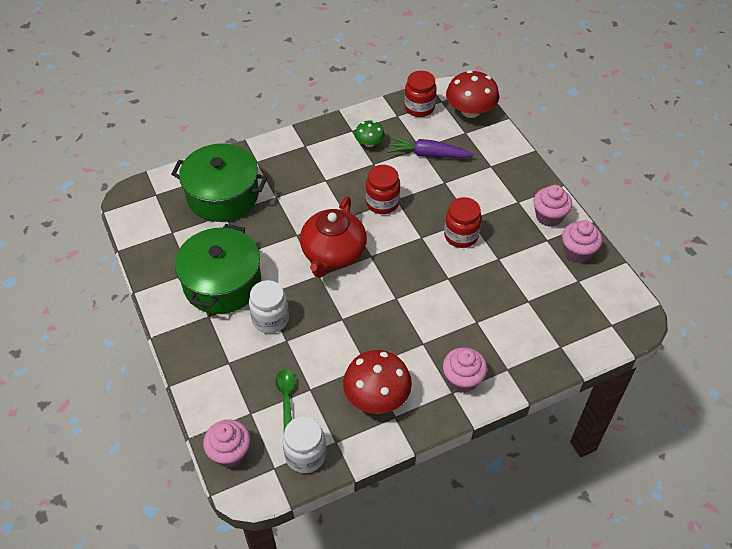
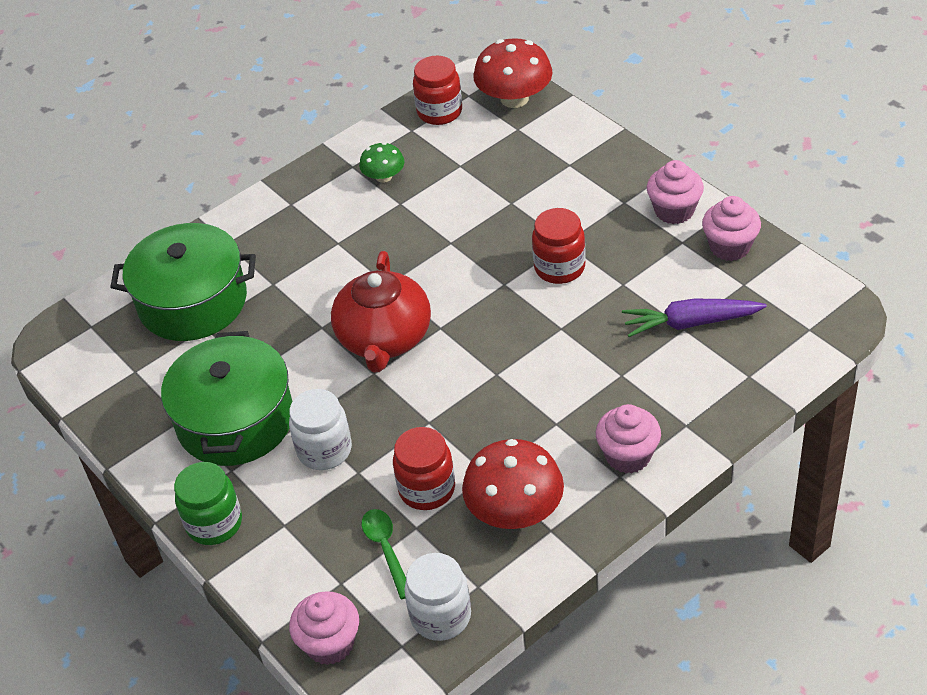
camera: 10 degrees left, 5 degrees down
(186, 349) = (214, 523): none -> green jar
(382, 203) = (431, 253): red jar -> red jar (427, 489)
(428, 154) = (474, 171): purple carrot -> purple carrot (690, 323)

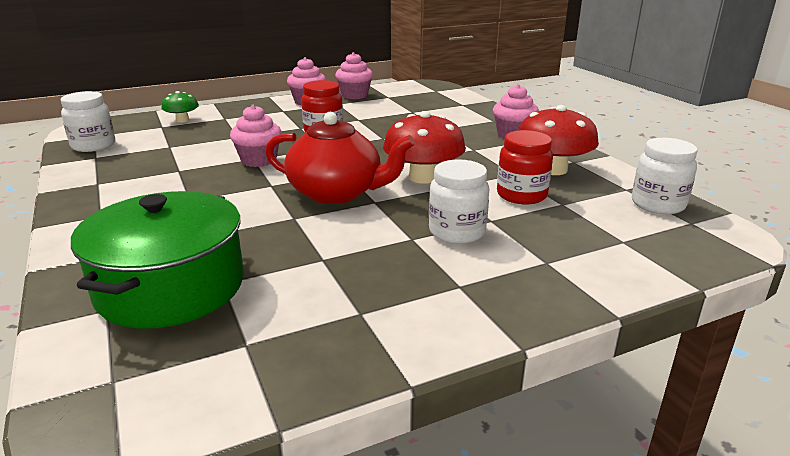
camera: 80 degrees left, 20 degrees down
(214, 523) = (535, 303): green jar -> none
(235, 420) = (387, 276): green pot -> none
(330, 644) = (696, 253): pink cupcake -> pink cupcake (259, 160)
(384, 177) = (135, 172): green mushroom -> green mushroom (182, 120)
(386, 549) = (585, 217): green spoon -> none
(439, 112) = (93, 145): red jar -> white jar
(514, 98) = (127, 123): red mushroom -> red mushroom (423, 177)
(690, 323) = (409, 110): purple carrot -> none

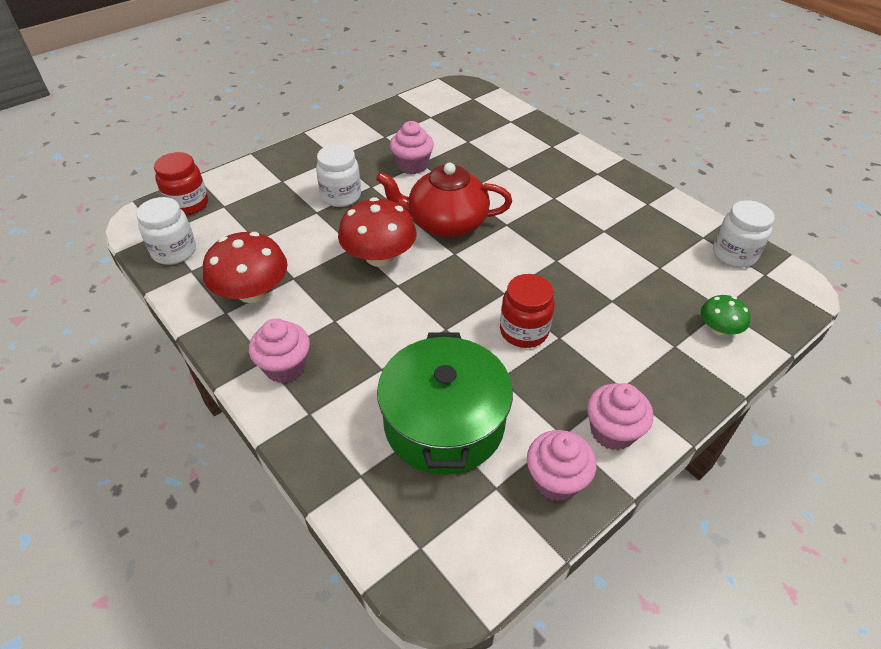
camera: 165 degrees right, 20 degrees up
(171, 287) = (492, 135): green pot -> green pot (444, 423)
(259, 160) = (547, 258): pink cupcake -> pink cupcake (412, 165)
(521, 195) = (289, 245): red jar -> red jar (188, 204)

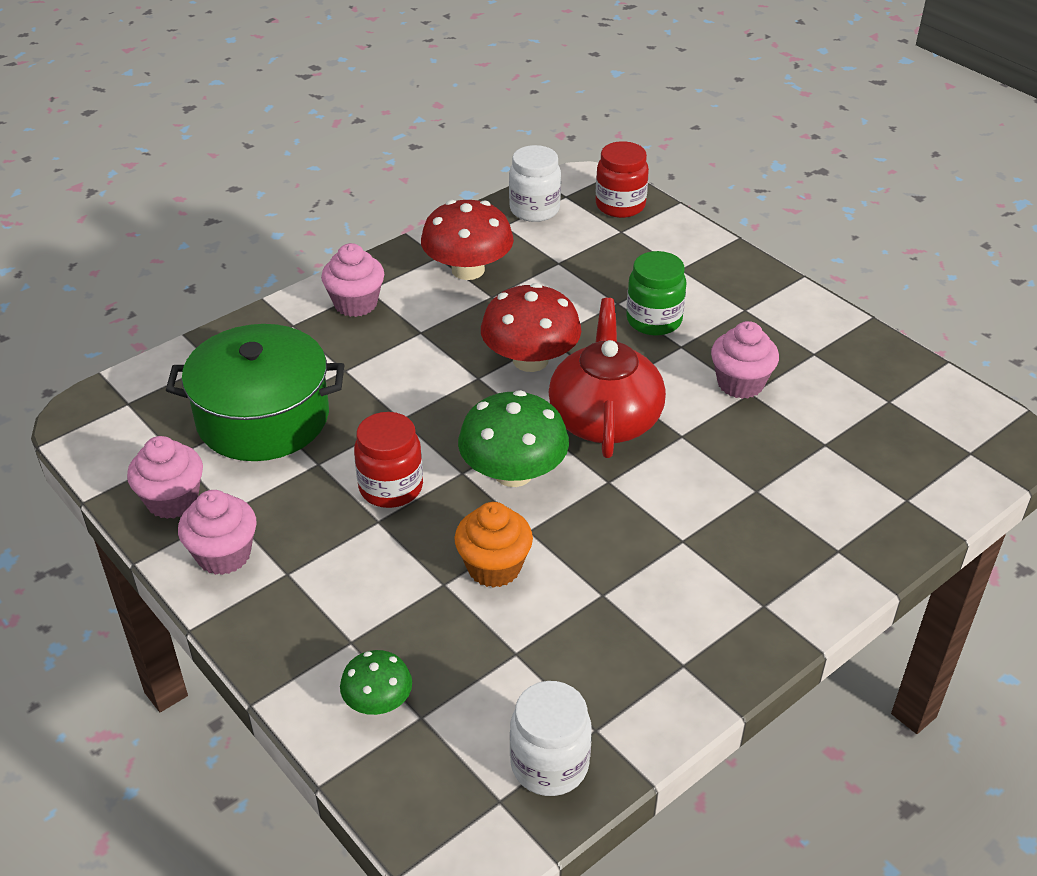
camera: 90 degrees right, 5 degrees down
(341, 196) = (654, 320): white jar -> green jar
(502, 267) = (513, 473): none -> green mushroom
(592, 276) = (494, 567): none -> orange cupcake

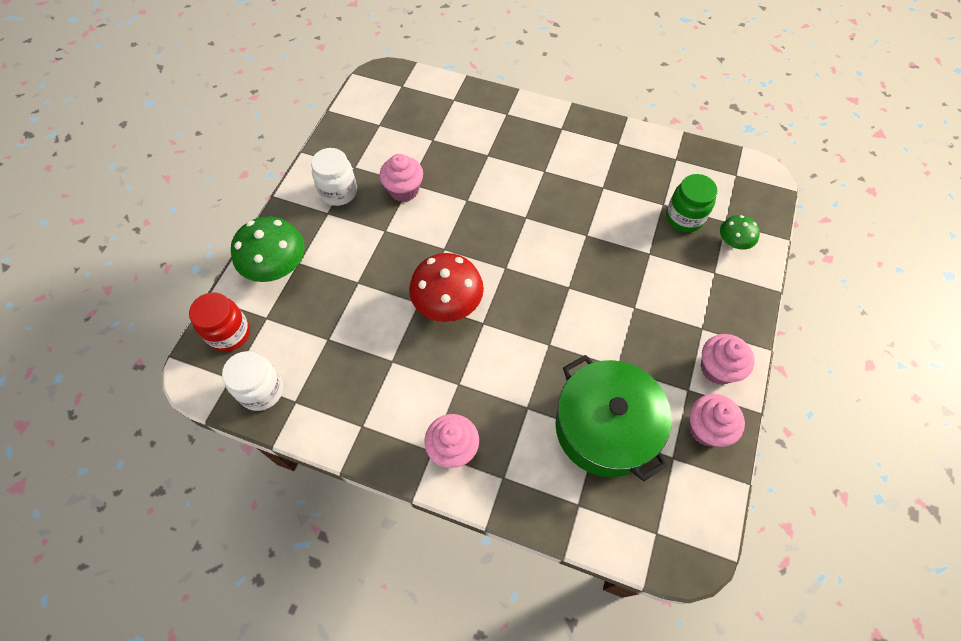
camera: 120 degrees left, 20 degrees up
(391, 487) = (606, 315): red jar -> none
(468, 270) = (368, 394): red mushroom -> none
(494, 567) = (622, 237): orange cupcake -> none
(513, 473) = (551, 262): green mushroom -> green mushroom (276, 266)
(549, 765) = (706, 166): white jar -> white jar (339, 192)
(605, 419) = (477, 240): red teapot -> none
(654, 320) = (366, 254): green jar -> green jar (684, 218)

